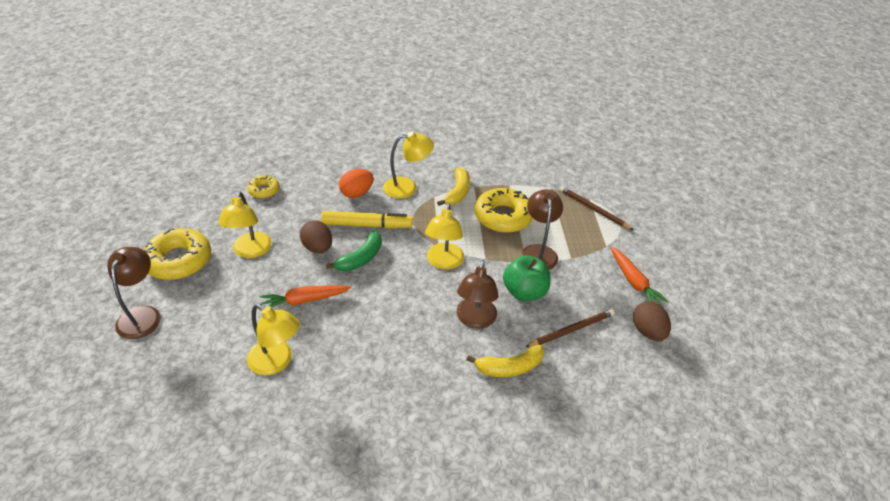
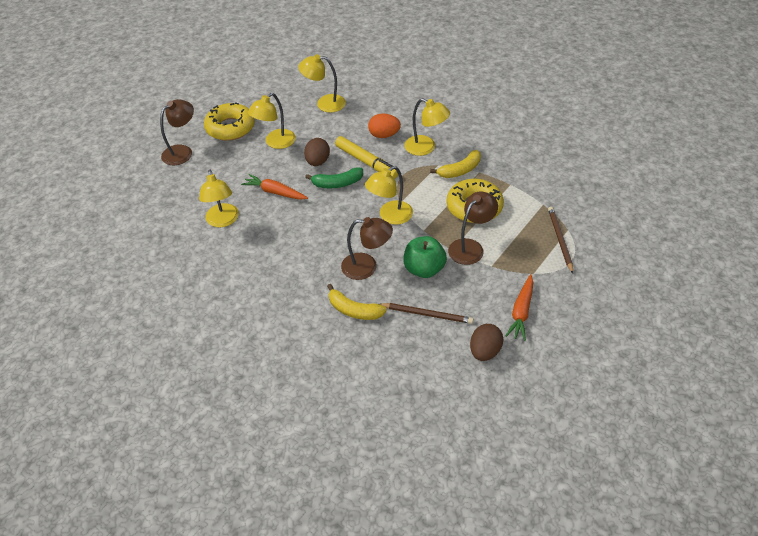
camera: 45 degrees right, 5 degrees up
(264, 190) = (324, 103): yellow donut -> yellow lamp
(475, 320) = (367, 267): brown lamp -> brown lamp turned 135 degrees counterclockwise

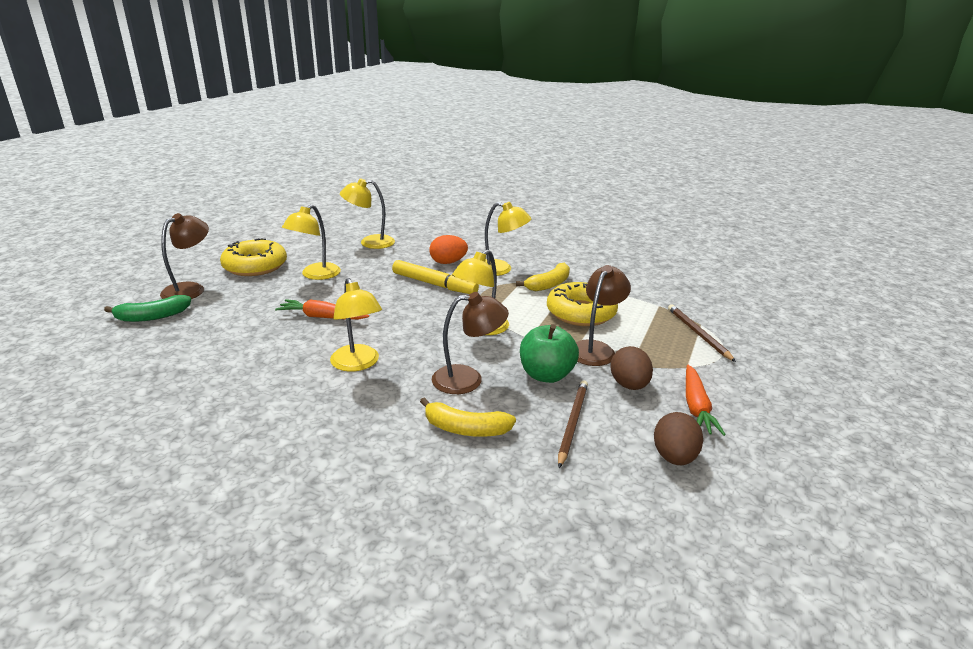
camera: 15 degrees left, 20 degrees down
(223, 221) = (251, 349): yellow lamp -> yellow lamp (358, 364)
(318, 162) = (373, 287): brown egg -> brown egg (629, 385)
(337, 183) = (403, 304): green banana -> green banana (152, 316)
(427, 314) = (572, 423): brown pencil -> brown pencil turned 75 degrees counterclockwise

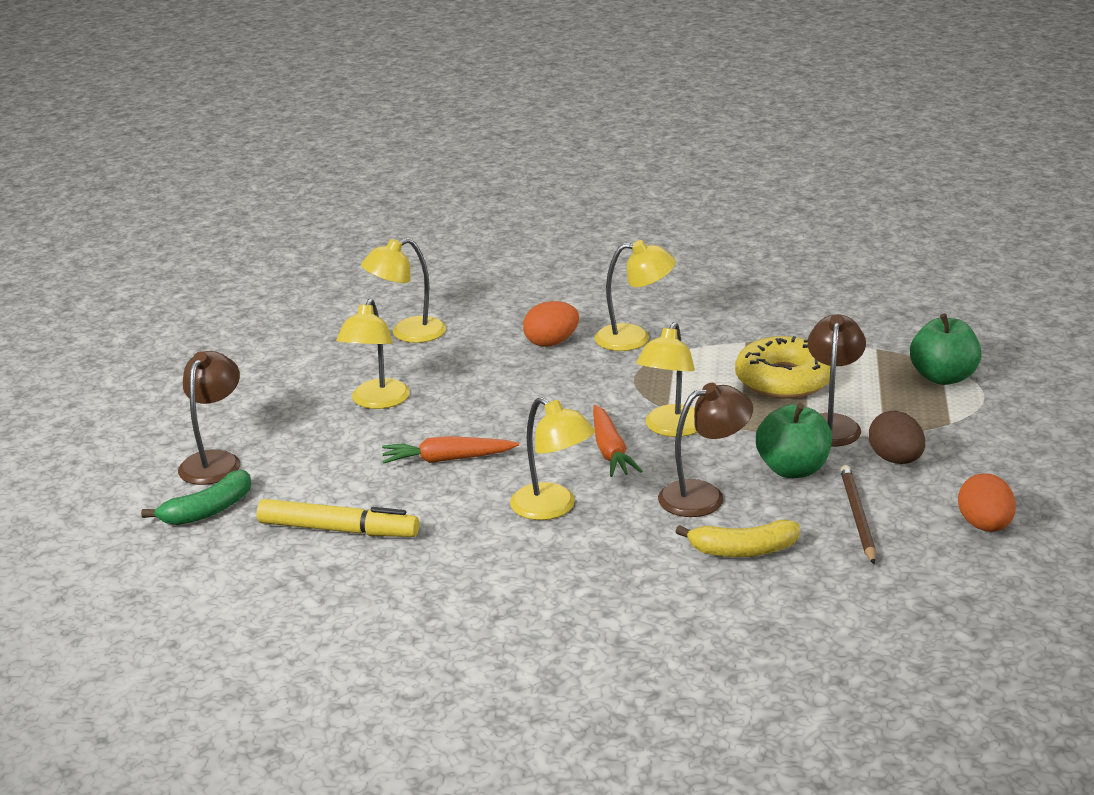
camera: 15 degrees left, 0 degrees up
(255, 266) = (272, 406): yellow donut -> none
(434, 284) = (559, 380): yellow marker -> yellow marker (338, 530)
(549, 284) = (716, 348): yellow banana -> none
(674, 457) = (984, 526): brown egg -> orange egg
(696, 407) = (983, 468): orange carrot -> orange carrot (610, 451)
(698, 334) = (943, 377): brown pencil -> green apple

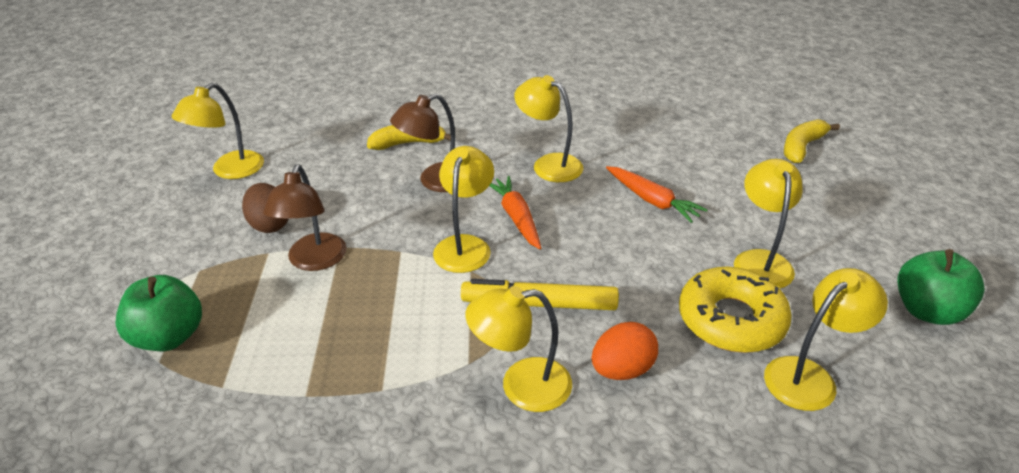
camera: 170 degrees right, 10 degrees up
(208, 510) = (802, 147): green banana -> yellow banana
(215, 461) = (844, 187): brown lamp -> none
(338, 530) = (695, 140): yellow marker -> yellow marker (539, 304)
(447, 459) = (652, 201): orange carrot -> orange carrot turned 60 degrees clockwise
(783, 380) = (347, 320): yellow donut -> yellow donut (731, 320)
(793, 469) = (360, 209): green apple -> green apple (927, 311)
(857, 516) = (321, 172): brown pencil -> none
(984, 526) = (229, 171): orange egg -> yellow lamp

